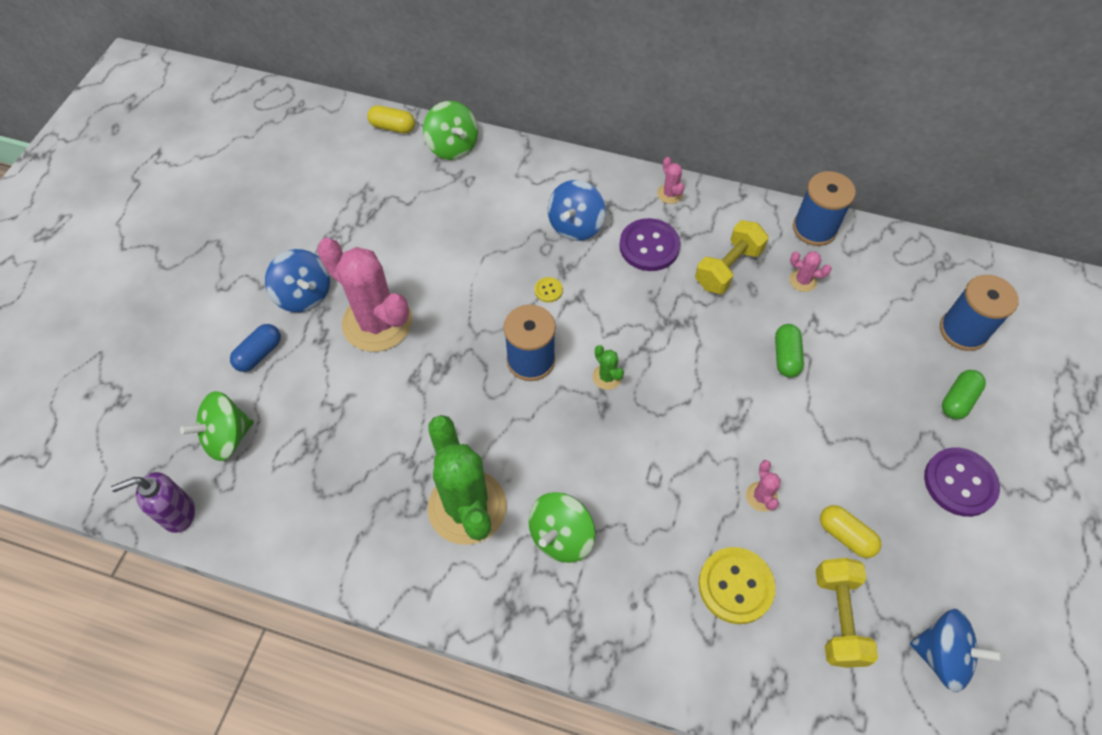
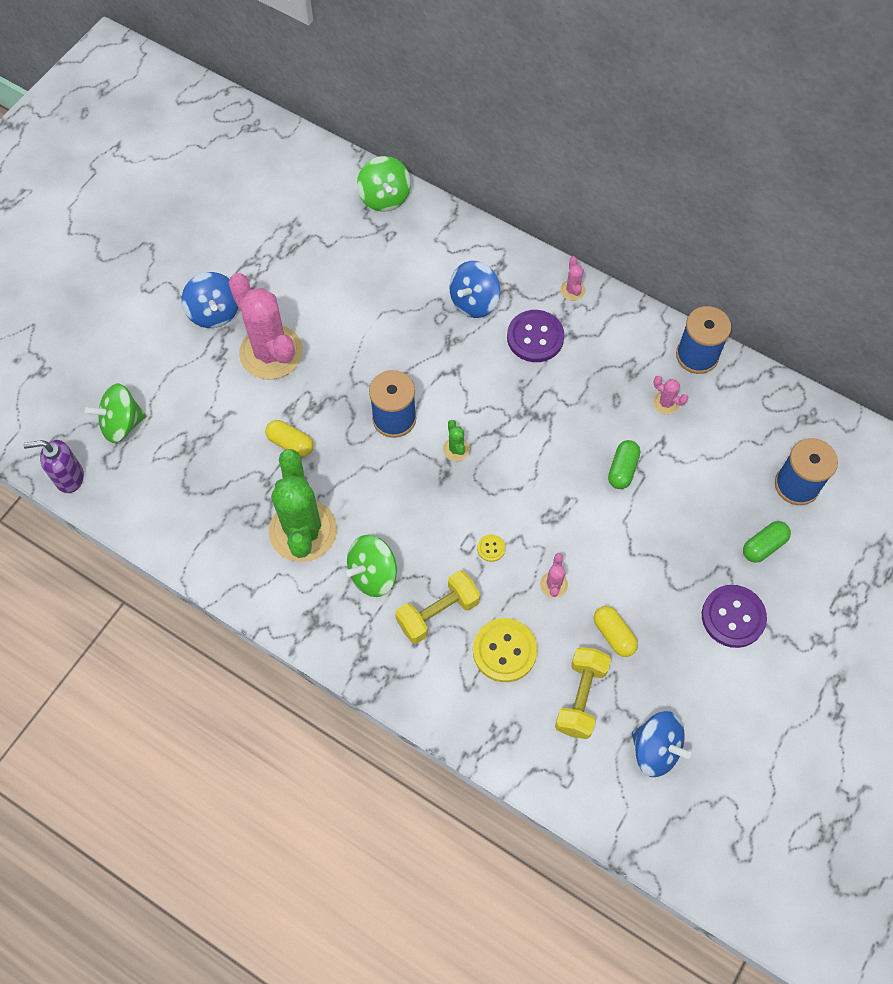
camera: 15 degrees right, 5 degrees up
(259, 354) = (164, 357): blue capsule -> none
(393, 127) = (334, 165): yellow capsule -> yellow capsule (290, 443)
(548, 290) = (429, 358): yellow button -> yellow button (491, 548)
(728, 268) = (600, 375): yellow dumbbell -> yellow dumbbell (438, 613)

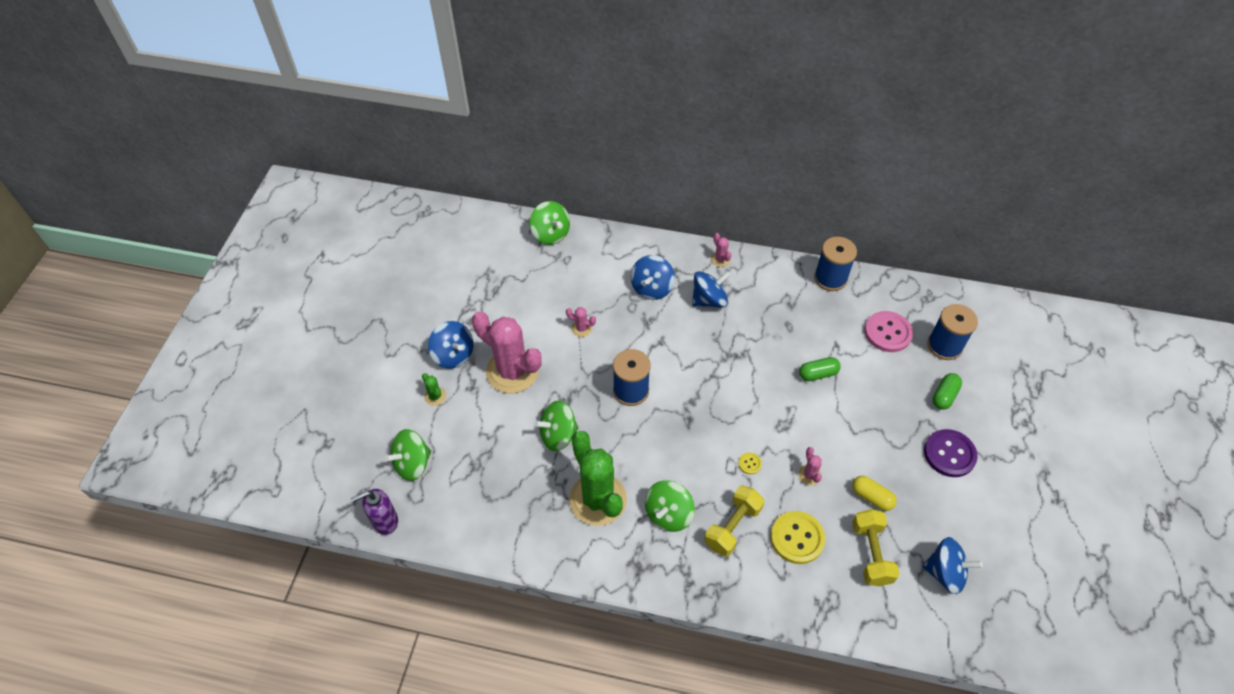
camera: 20 degrees left, 10 degrees down
(290, 443) = (558, 435): yellow capsule -> green spinning top
(456, 449) = (688, 398): green cactus -> green cactus (435, 396)
(535, 337) = (709, 300): purple button -> blue spinning top
(622, 469) = (818, 374): green capsule -> green capsule turned 75 degrees clockwise
(666, 403) = (825, 317): pink cactus -> pink cactus (581, 328)
(734, 446) = (887, 333): none -> pink button

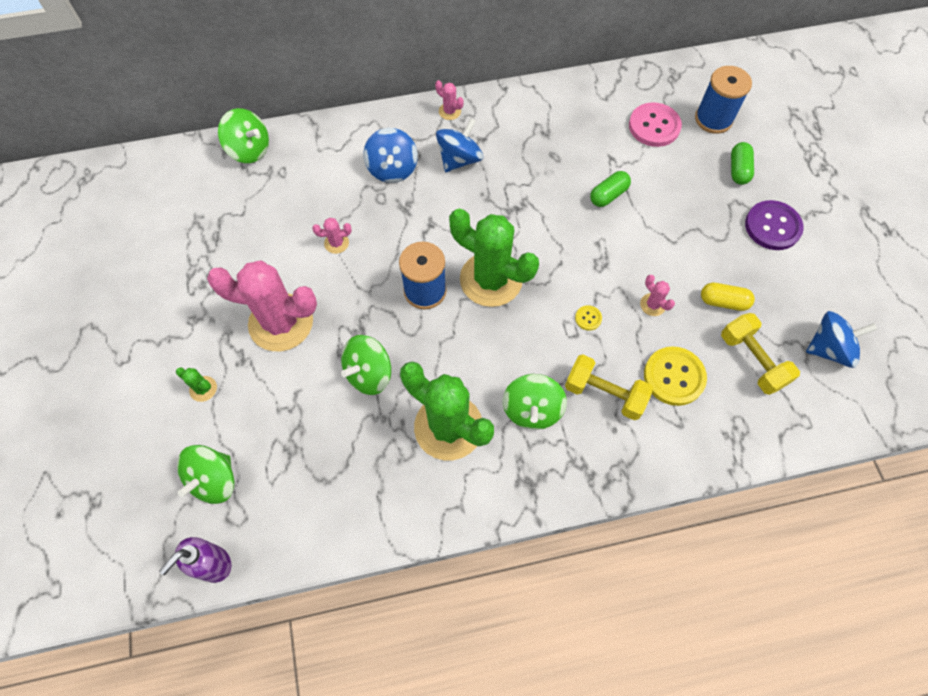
camera: 25 degrees left, 10 degrees up
(453, 355) = (202, 331): blue spinning top -> none
(686, 403) = (491, 279): none -> green cactus
(732, 527) = (604, 394): yellow dumbbell -> yellow dumbbell turned 75 degrees counterclockwise
(830, 278) = (571, 91): blue spool -> none

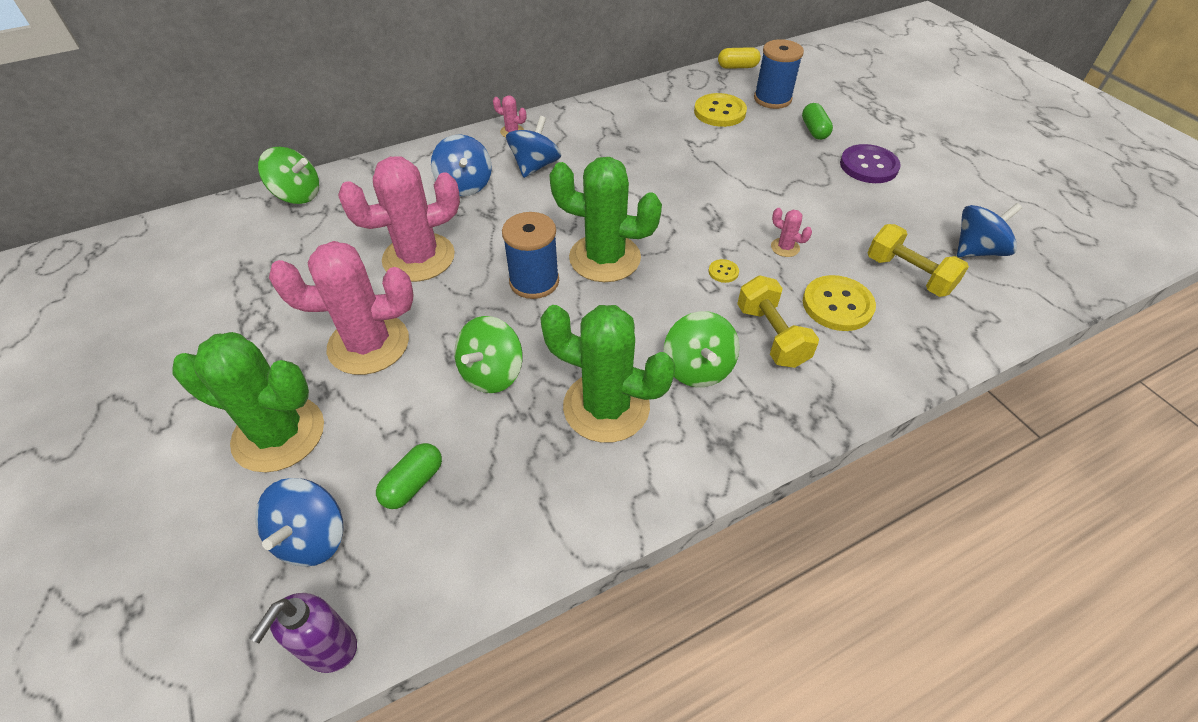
camera: 15 degrees left, 15 degrees down
(203, 389) = (279, 434): green cactus -> green cactus, size x2.46
(214, 480) = (312, 538): green spinning top -> blue spinning top
(336, 243) = (419, 258): pink cactus -> pink cactus, size x2.46
(604, 394) = (771, 336): yellow dumbbell -> yellow dumbbell turned 60 degrees clockwise
(608, 195) = (699, 169): green capsule -> green capsule (413, 483)
(654, 126) = (719, 112): pink button -> yellow button
(723, 302) = (854, 232): yellow capsule -> yellow capsule (737, 67)

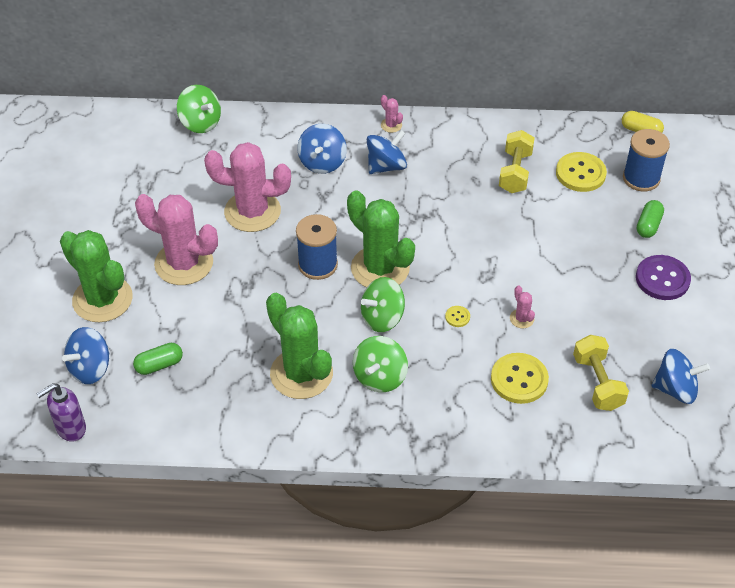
camera: 30 degrees right, 0 degrees up
(492, 373) = (246, 318): green spinning top -> green spinning top (382, 318)
(771, 336) = (450, 379): yellow dumbbell -> yellow dumbbell (515, 172)

